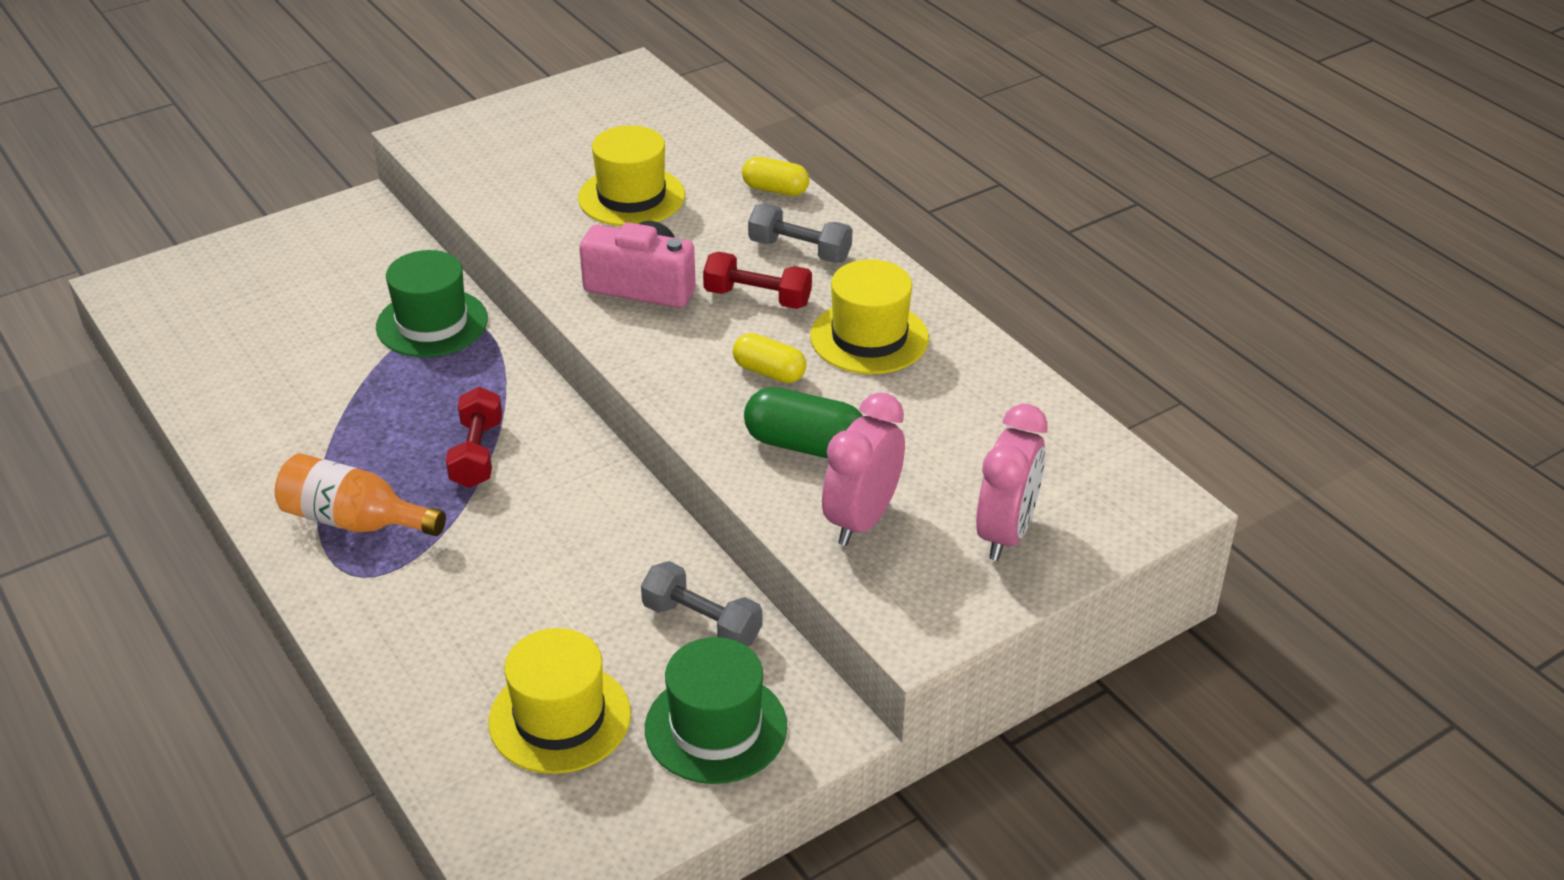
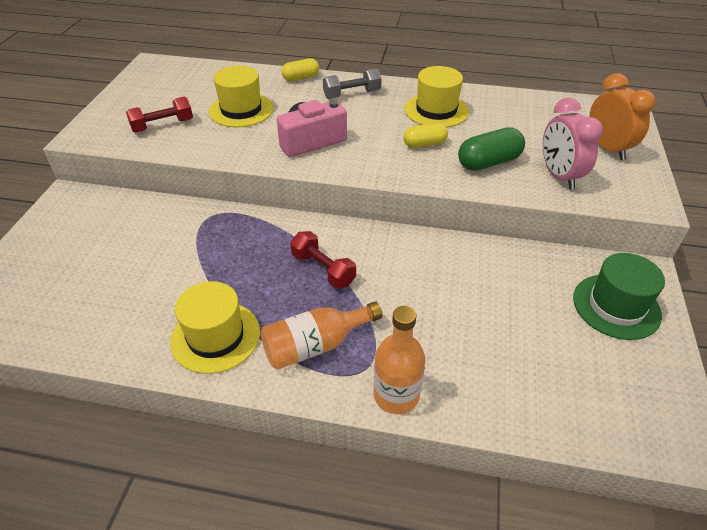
camera: 45 degrees left, 5 degrees up
(351, 619) = (396, 395): none -> orange bottle
(432, 323) = (199, 226): green hat -> none
(560, 718) = (561, 356): yellow hat -> yellow hat (215, 336)
(702, 623) = (537, 269): grey dumbbell -> none
(757, 298) = (368, 120): red dumbbell -> red dumbbell (162, 125)
(1006, 533) = (607, 148): pink clock -> orange clock

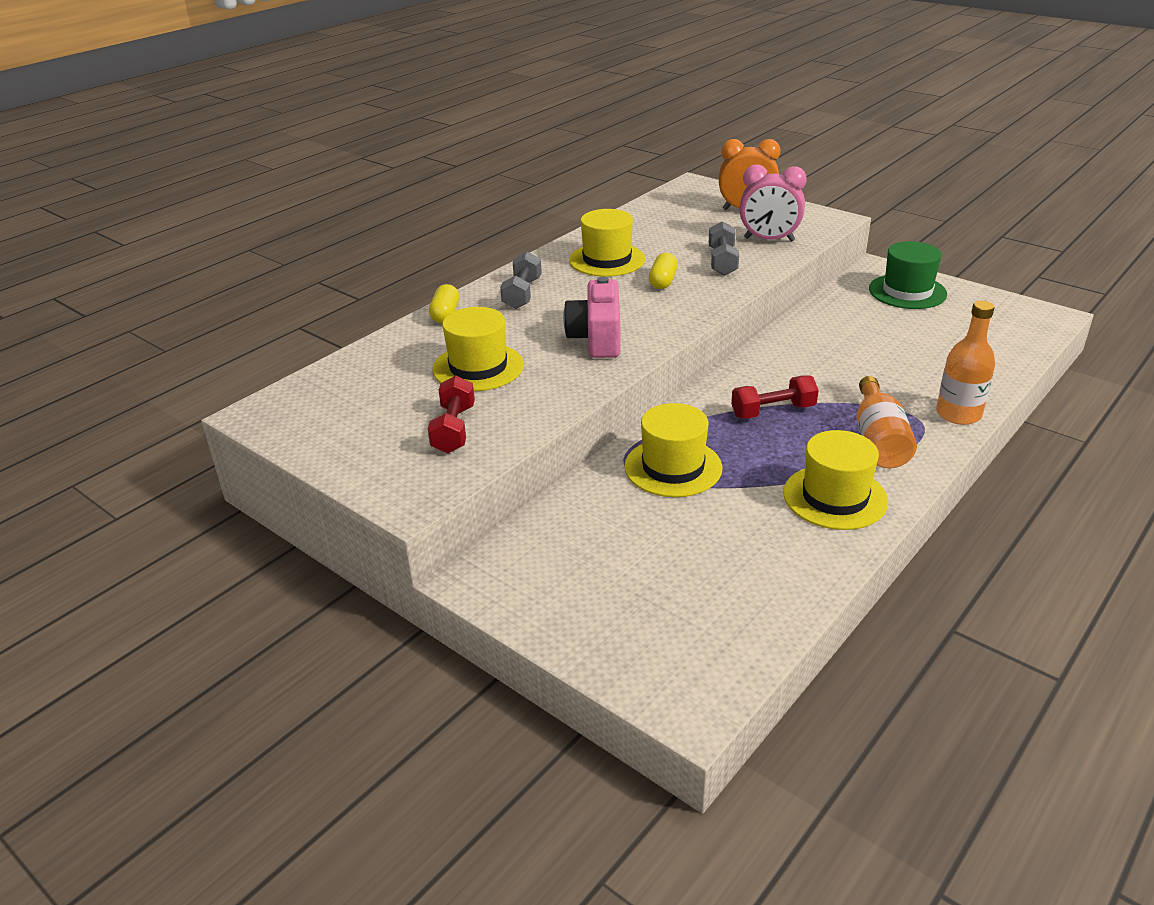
camera: 60 degrees left, 10 degrees down
(217, 239) = (673, 467): none -> yellow hat
(489, 162) = (722, 261): green capsule -> grey dumbbell

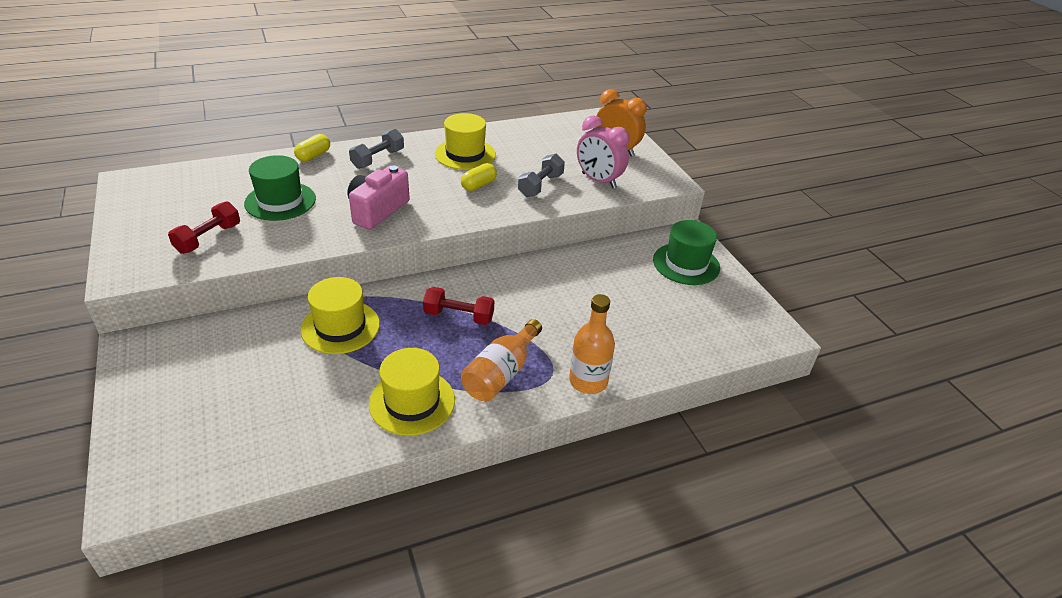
camera: 25 degrees right, 5 degrees up
(478, 367) = (280, 201): yellow hat -> green hat

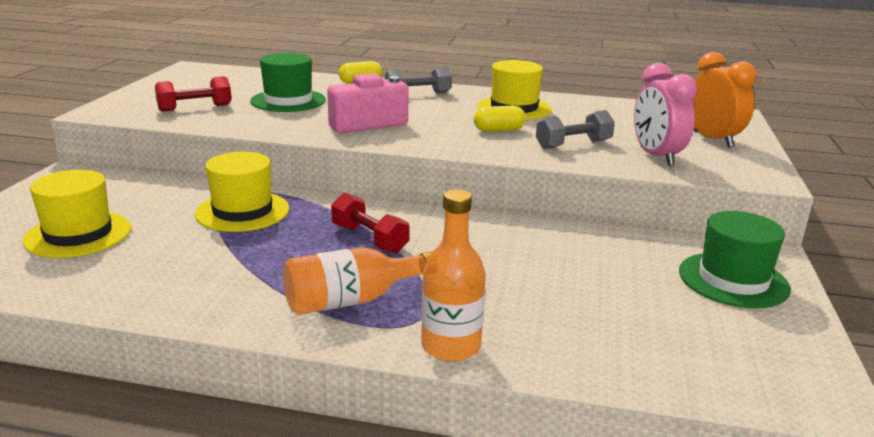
camera: 35 degrees right, 15 degrees down
(412, 402) = (226, 289): yellow hat -> yellow hat (78, 234)

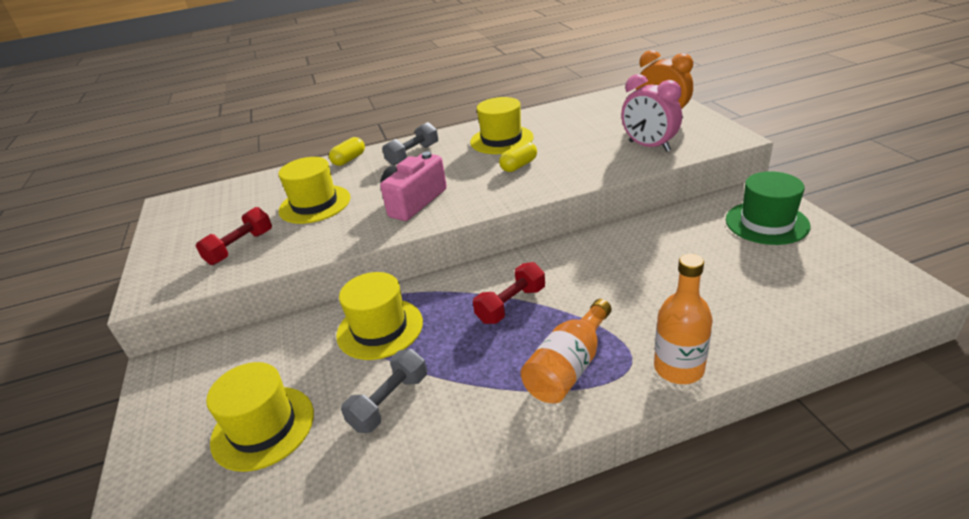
camera: 25 degrees left, 10 degrees up
(288, 101) = (315, 204): green hat -> yellow hat
(369, 239) = (511, 305): red dumbbell -> red dumbbell turned 60 degrees counterclockwise
(573, 144) = (586, 158): grey dumbbell -> grey dumbbell (389, 402)

